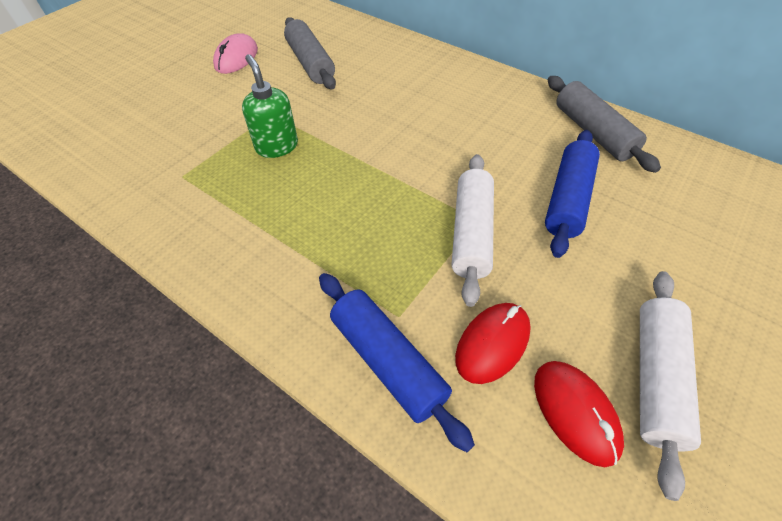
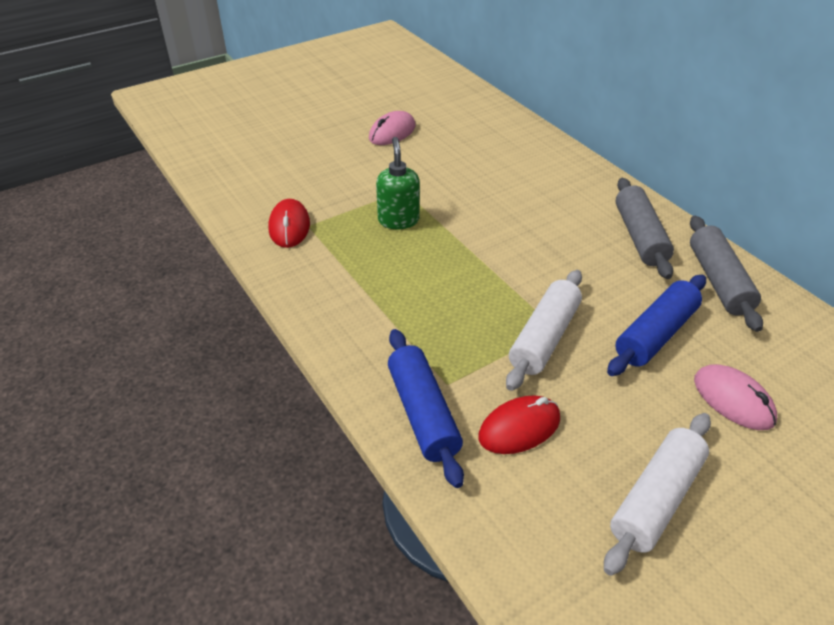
camera: 20 degrees right, 10 degrees down
(310, 63) = (460, 151): grey rolling pin -> grey rolling pin (640, 236)
(575, 412) = (566, 499): red mouse -> red mouse (289, 227)
(665, 246) = (733, 400): none -> pink mouse

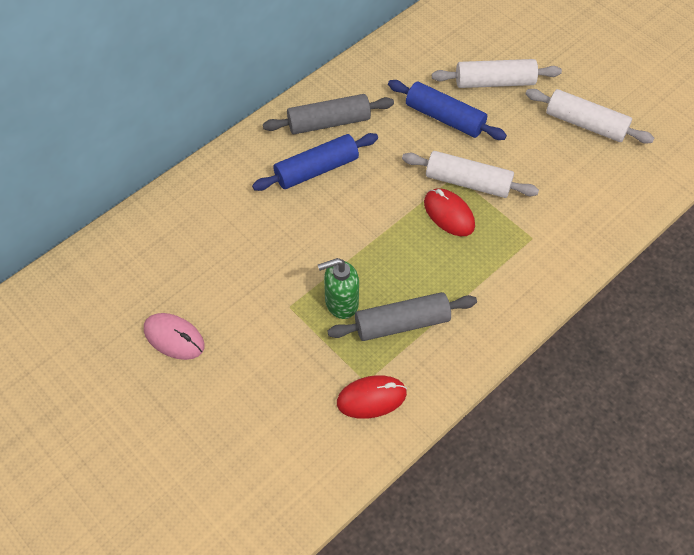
camera: 100 degrees left, 15 degrees up
(423, 413) = (565, 249): blue rolling pin -> blue rolling pin (316, 169)
(519, 428) = (557, 192): red mouse -> red mouse (449, 214)
(718, 281) = (375, 78): grey rolling pin -> grey rolling pin (402, 323)
(733, 400) = (494, 82): pink mouse -> white rolling pin

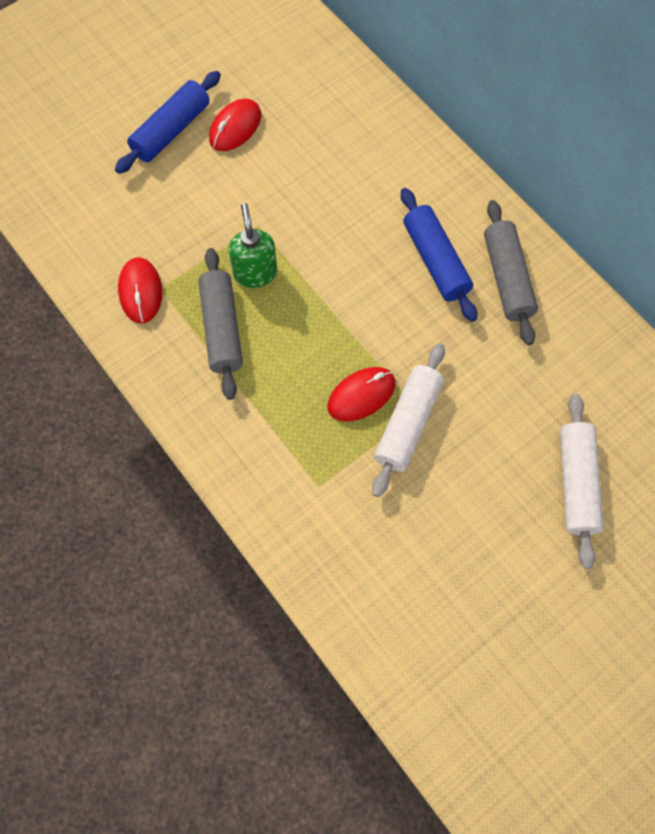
camera: 95 degrees right, 10 degrees up
(174, 338) = (235, 127): pink mouse -> red mouse
(445, 118) = (513, 411): blue rolling pin -> blue rolling pin (171, 131)
(585, 124) = (499, 592): white rolling pin -> none

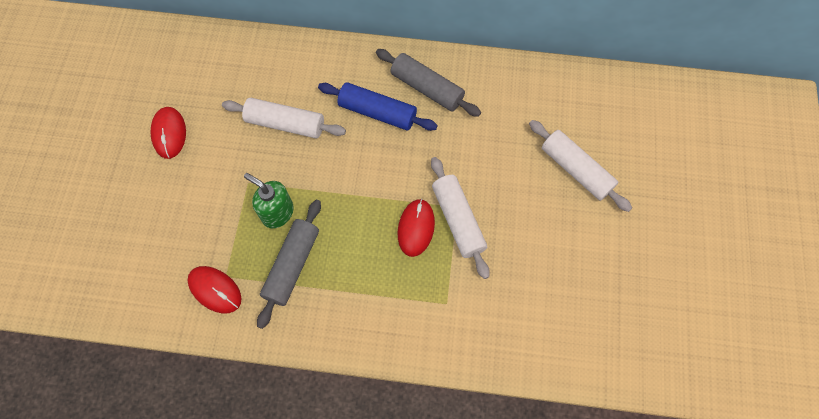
camera: 45 degrees left, 0 degrees up
(171, 131) = (127, 170): blue rolling pin -> none
(222, 329) = (292, 265): grey rolling pin -> grey rolling pin turned 75 degrees clockwise
(341, 201) = (285, 124): none -> white rolling pin

